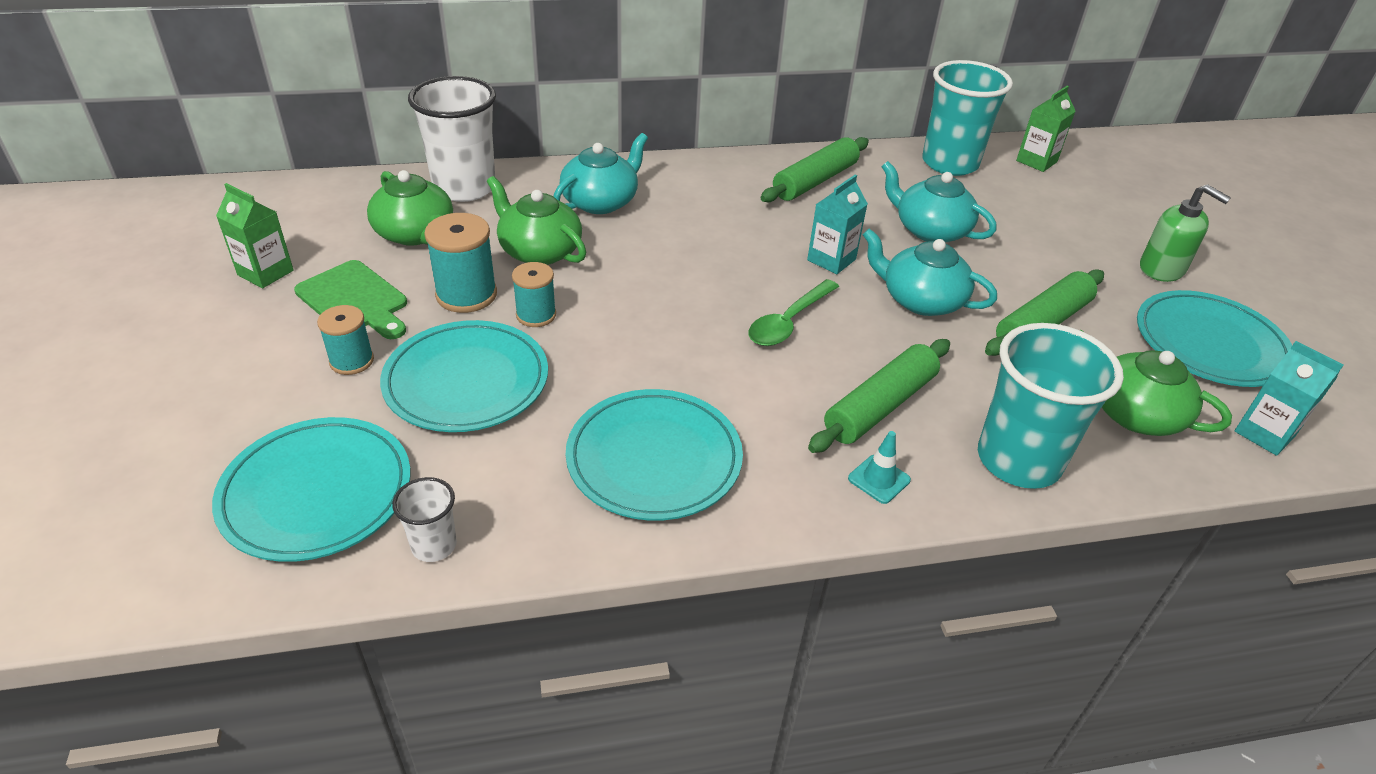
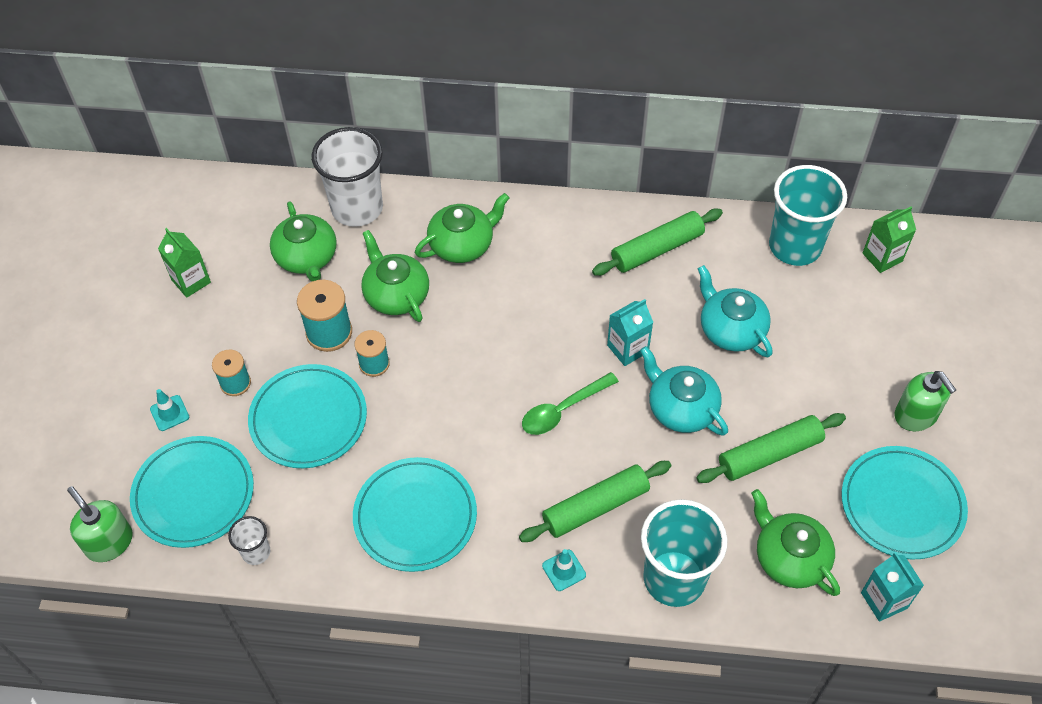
camera: 20 degrees right, 15 degrees up
(184, 581) = (109, 542): none -> green soap dispenser
(260, 407) = (169, 413): none -> turquoise traffic cone
(354, 300) = (248, 322): green cutting board -> none
(600, 201) = (462, 244): turquoise teapot -> green teapot

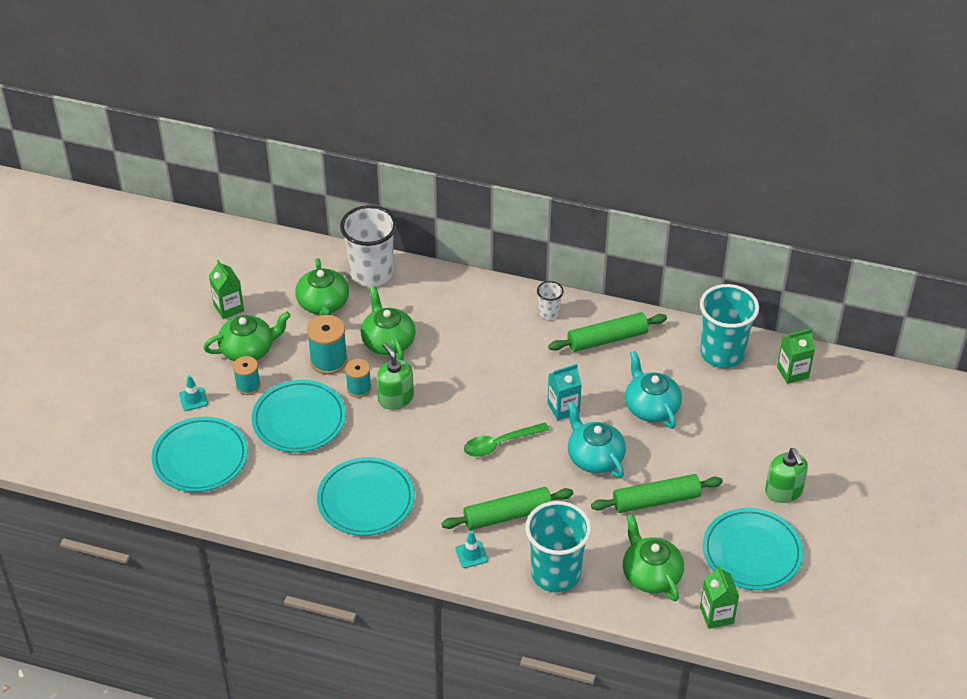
camera: 10 degrees right, 10 degrees down
(109, 542) = (130, 480): green soap dispenser -> green soap dispenser (395, 398)
(256, 552) = (239, 504): white cup -> white cup (549, 313)
(462, 244) = (450, 312): green teapot -> green teapot (248, 349)
(884, 600) = (716, 615): turquoise carton -> green carton

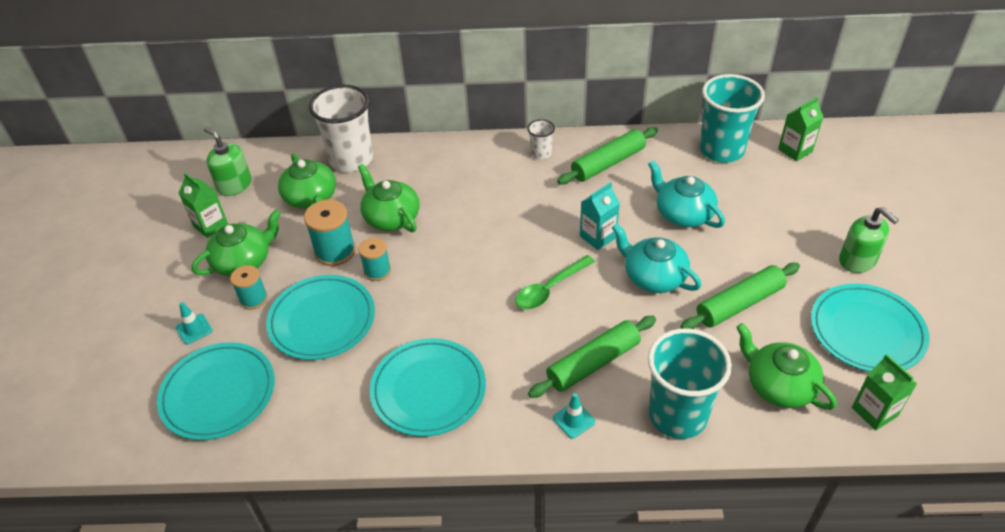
camera: 15 degrees left, 0 degrees up
(395, 398) = (420, 271): green soap dispenser -> green soap dispenser (234, 185)

